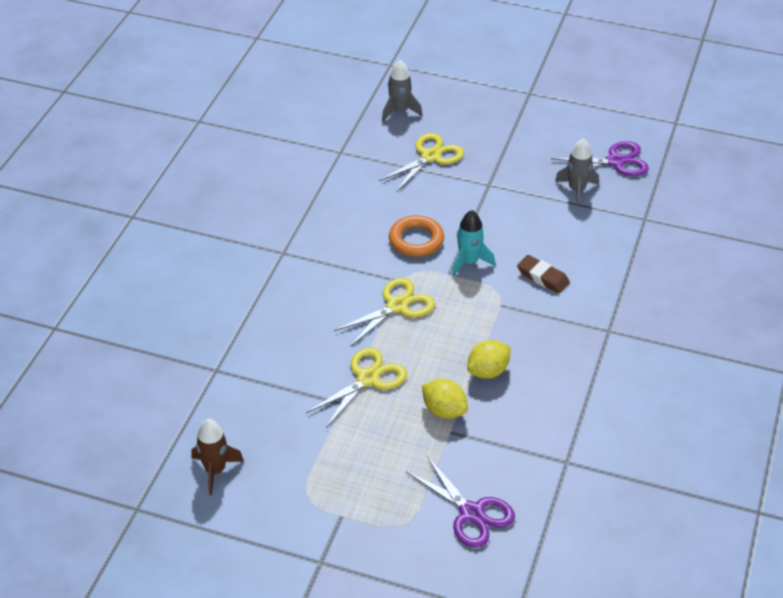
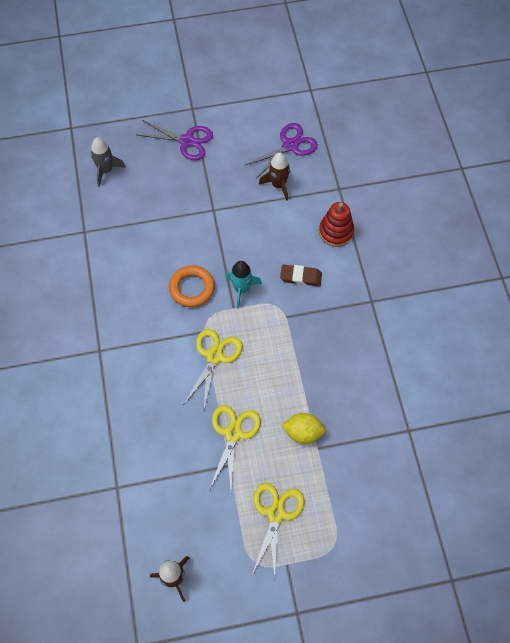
camera: 30 degrees left, 20 degrees up
(430, 157) = (155, 204): yellow scissors -> yellow scissors (276, 514)
(471, 513) = (373, 510): purple scissors -> purple scissors (187, 141)
(488, 371) = (312, 381): yellow lemon -> none
(577, 190) = (278, 185): grey rocket -> brown rocket
(613, 254) = (336, 232): none -> red stacking toy

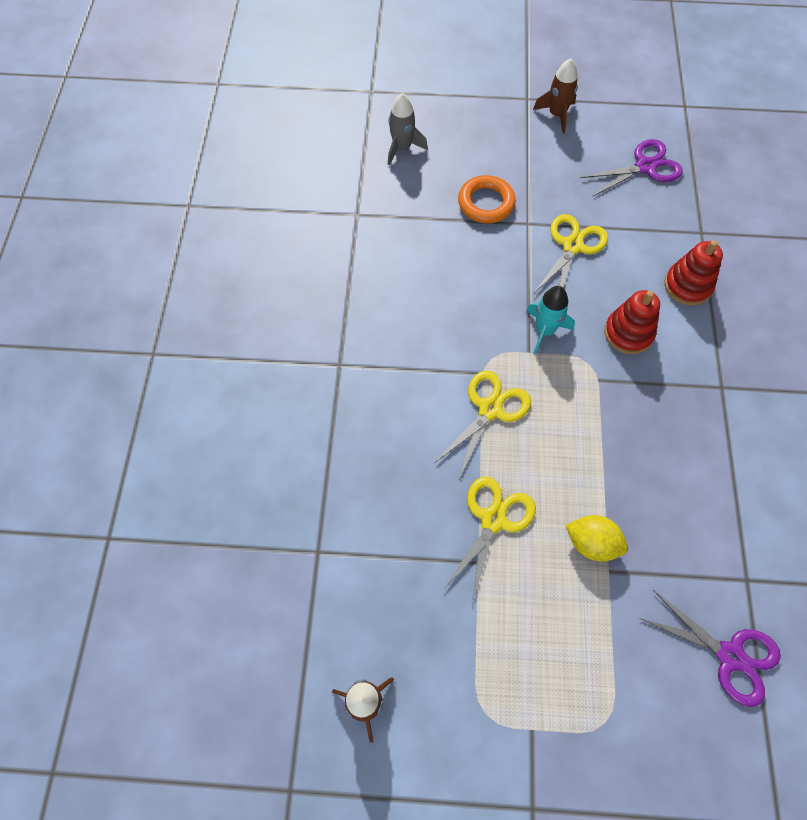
camera: 15 degrees right, 0 degrees up
(187, 141) = (512, 134): purple scissors -> purple scissors (730, 656)
(192, 288) = (479, 314): orange ring -> orange ring (486, 203)
(276, 514) = (530, 650): yellow scissors -> yellow scissors (572, 246)
(278, 185) = (620, 211): brown rocket -> brown rocket (556, 115)
(300, 277) = (628, 333): brown eraser -> red stacking toy

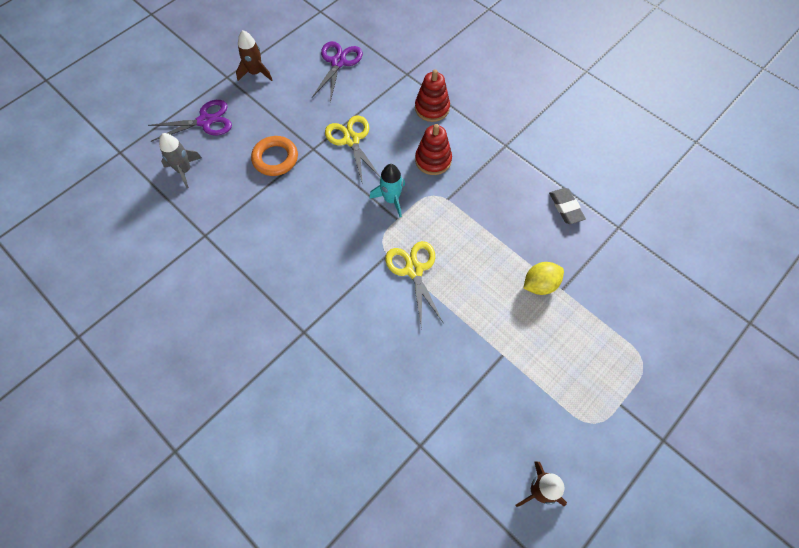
camera: 50 degrees left, 0 degrees up
(493, 520) = (484, 325): yellow scissors -> none
(712, 504) = (566, 208): none -> grey eraser
(730, 656) = (651, 270): purple scissors -> purple scissors (205, 121)

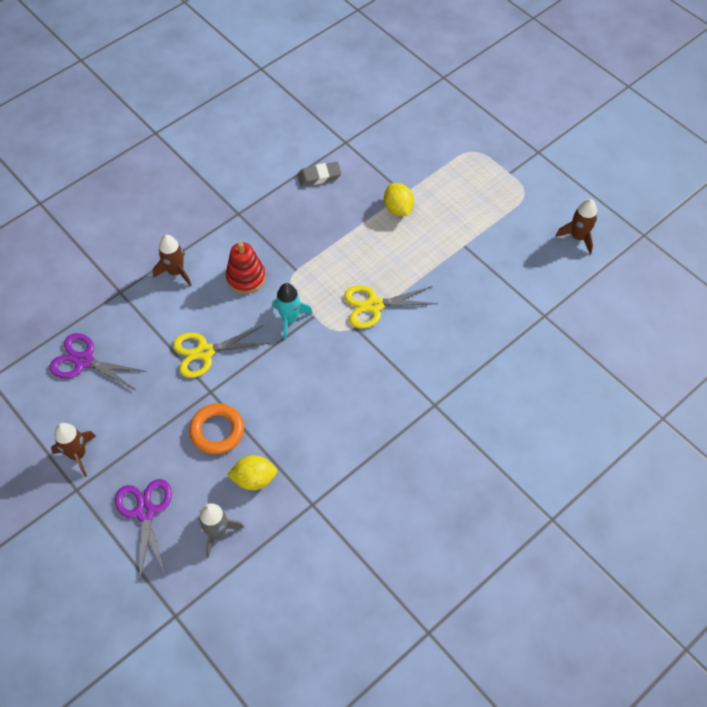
camera: 85 degrees left, 5 degrees down
(230, 190) = (254, 479): none -> yellow lemon
(432, 108) = (176, 272): red stacking toy -> brown rocket

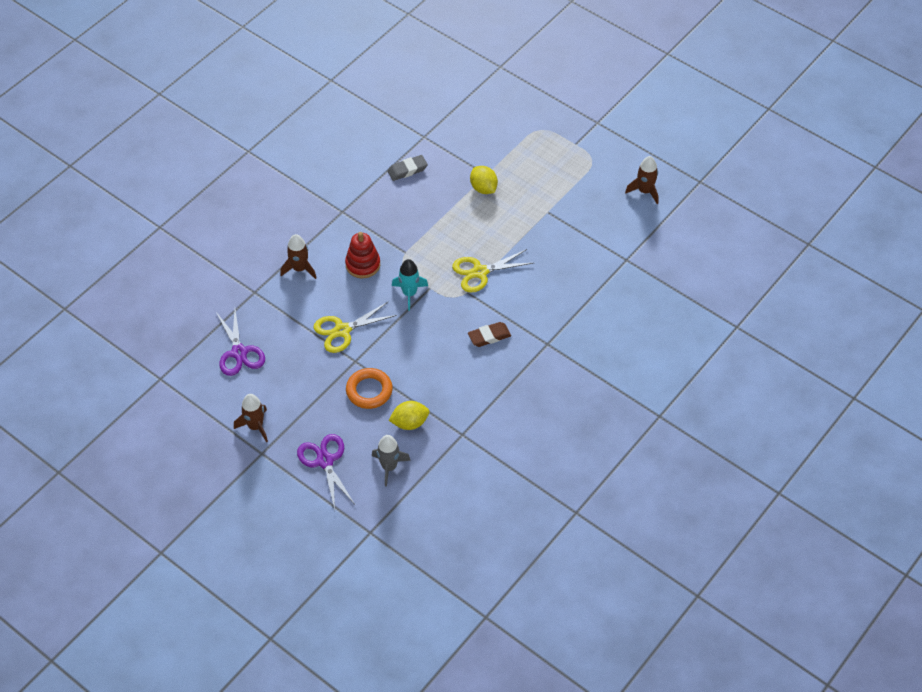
camera: 10 degrees left, 5 degrees down
(84, 361) = (239, 352): purple scissors -> purple scissors turned 120 degrees counterclockwise
(369, 385) = (489, 336): none -> brown eraser

